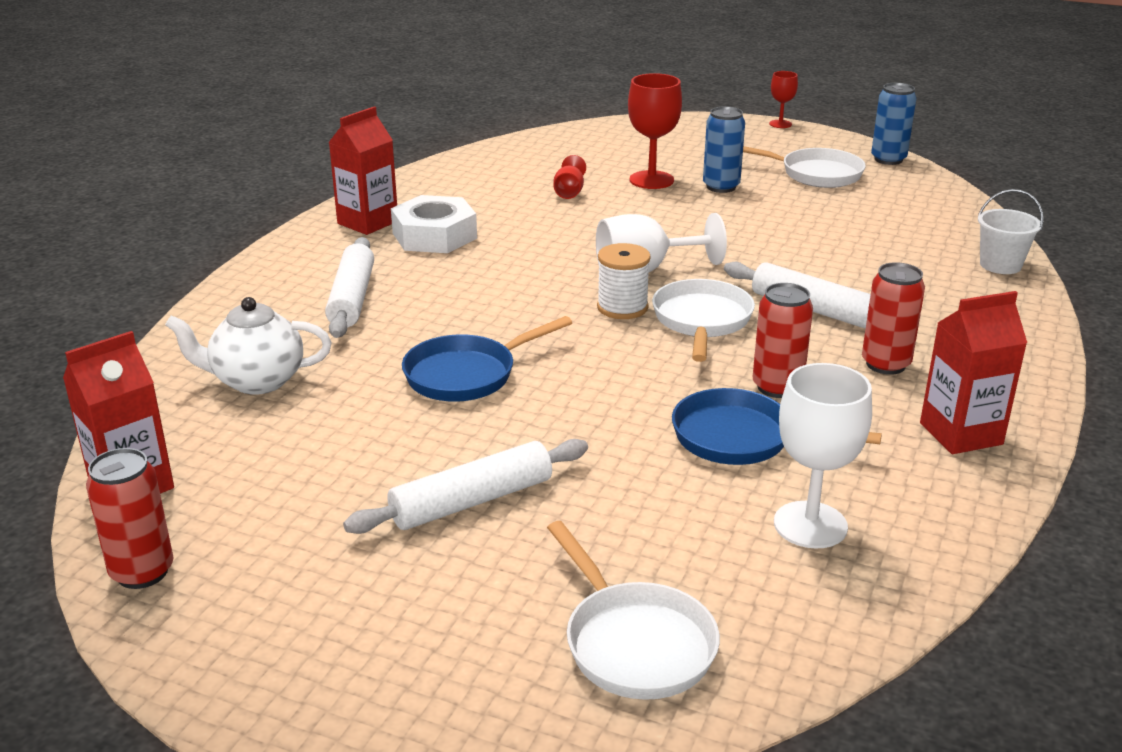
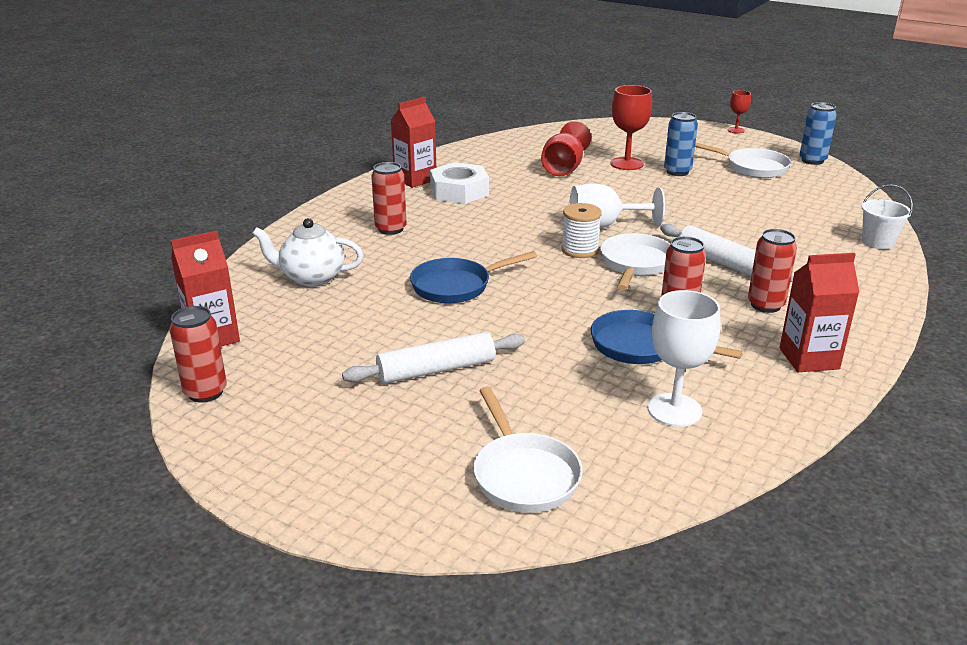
camera: 10 degrees right, 0 degrees up
(352, 298) = (390, 229): white rolling pin -> red can
(569, 192) = (564, 168): red goblet -> red goblet, size x1.79

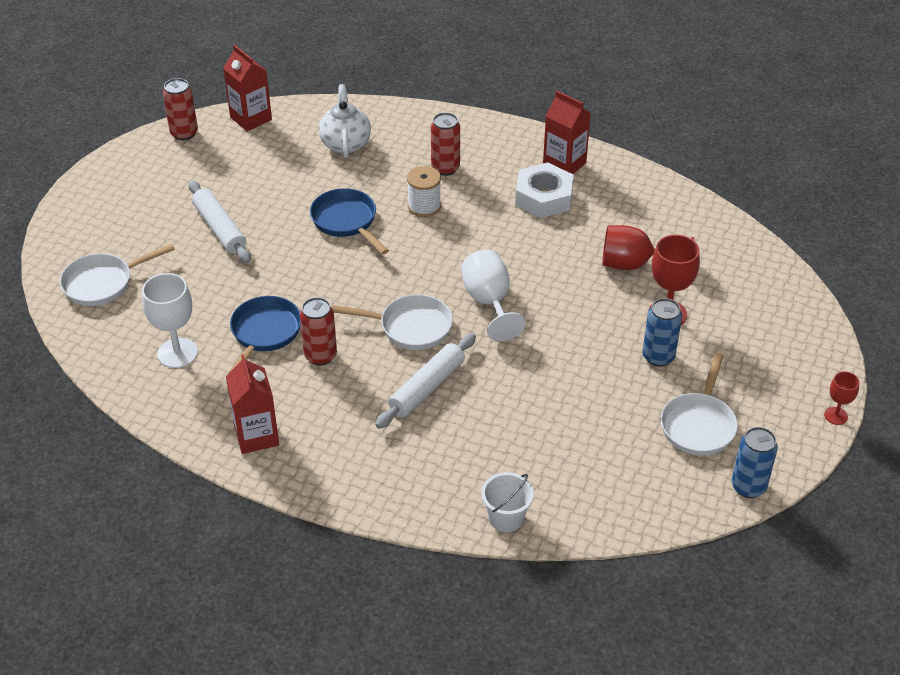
camera: 80 degrees right, 15 degrees up
(580, 250) = (431, 289): white spool -> white spool (424, 206)
(765, 305) = (346, 414): red can -> none

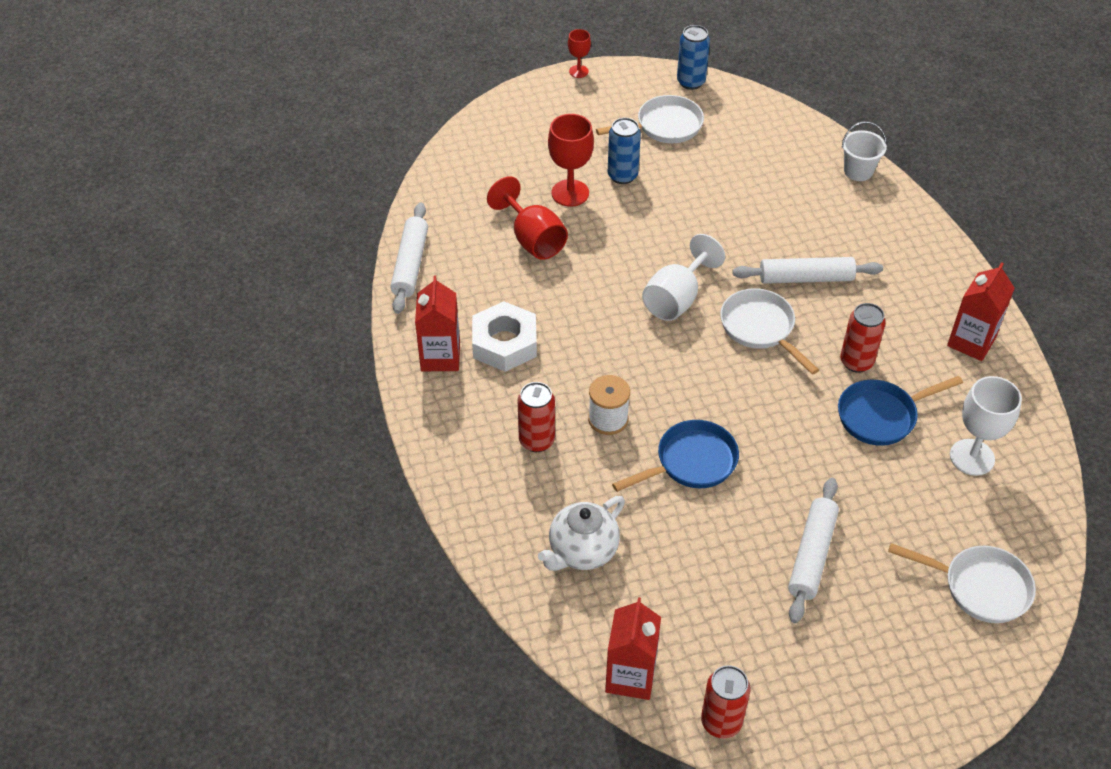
camera: 130 degrees left, 5 degrees up
(346, 221) = (691, 462): blue pan -> blue pan turned 135 degrees counterclockwise
(671, 193) = (410, 264): none -> white rolling pin

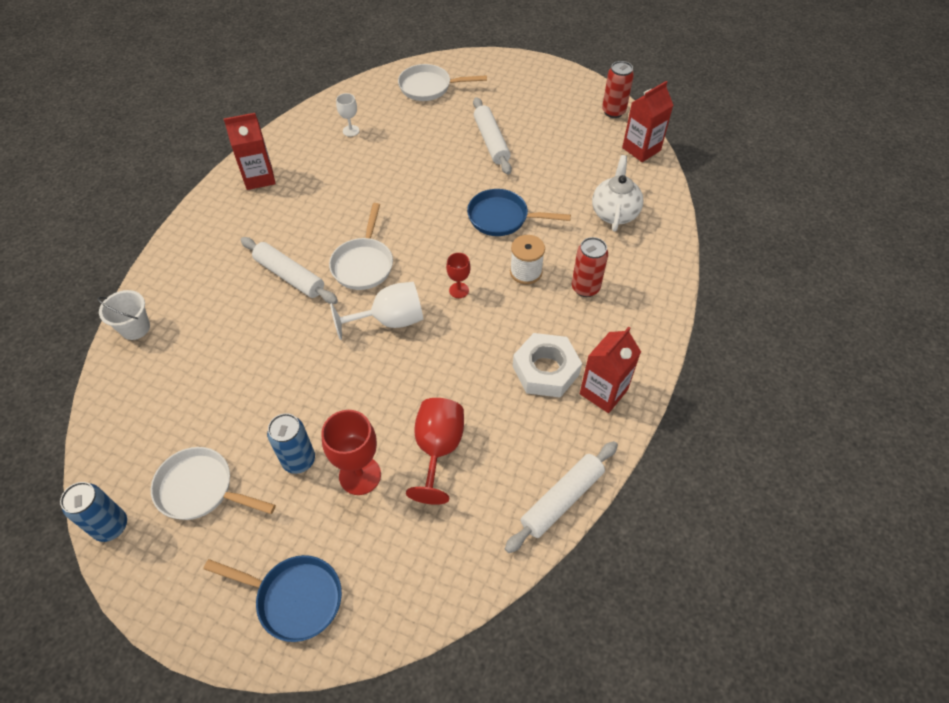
camera: 140 degrees left, 5 degrees up
(578, 71) = (181, 637): red goblet -> red goblet (459, 290)
(582, 551) = (614, 213): white teapot -> white teapot turned 75 degrees counterclockwise
(812, 555) = (491, 141): white rolling pin -> white rolling pin turned 75 degrees counterclockwise
(856, 362) = (337, 208): red can -> none
(881, 416) = (366, 175): blue pan -> blue pan (294, 598)
(972, 457) = (351, 131): white goblet -> white goblet, size x0.56
(980, 587) = (429, 87): white pan -> white pan turned 60 degrees counterclockwise

